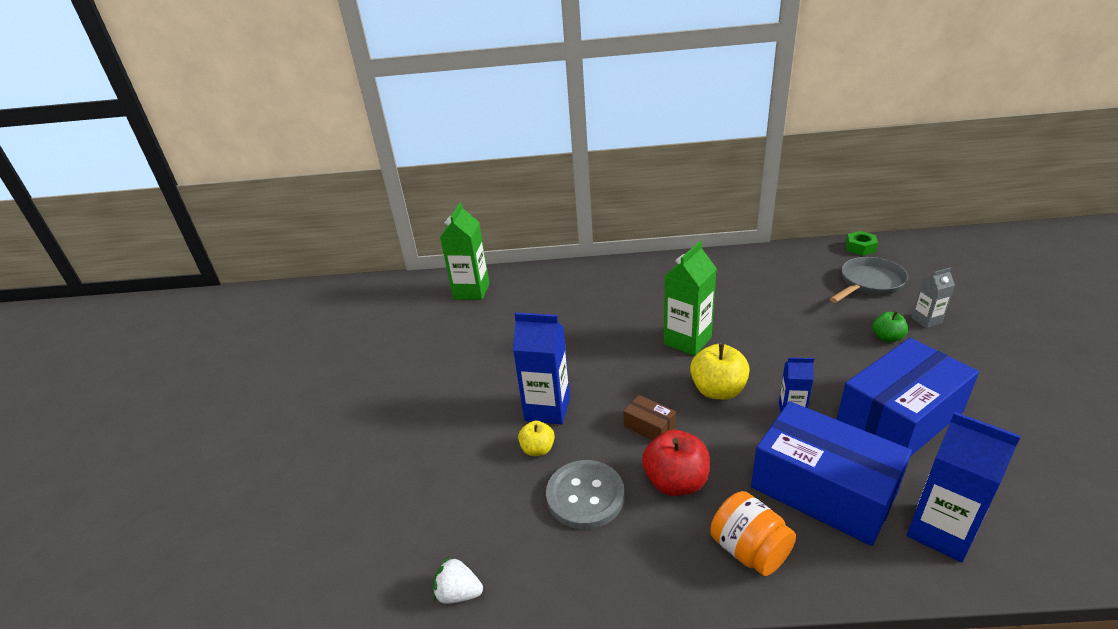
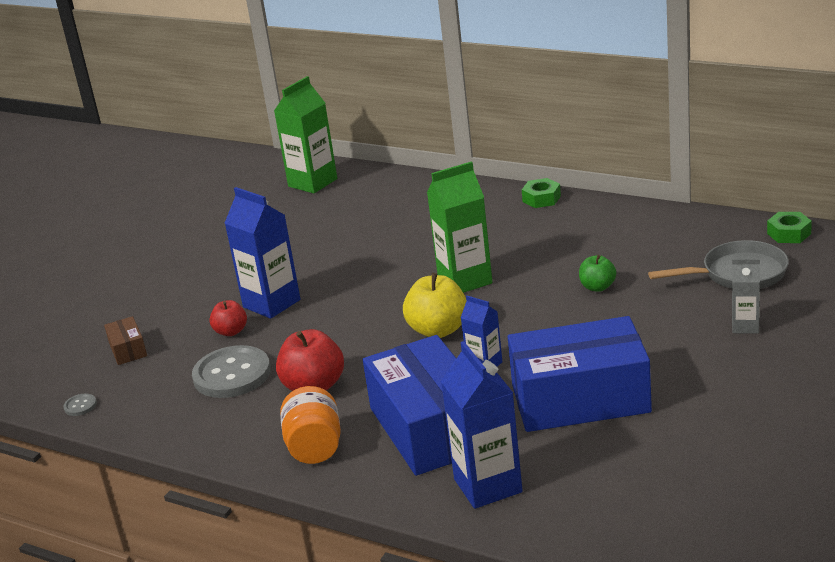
camera: 30 degrees right, 5 degrees down
(459, 593) = (80, 406): white strawberry -> grey button
(538, 449) = (231, 331): yellow apple -> red apple
(649, 426) = (341, 341): brown box -> brown box (128, 349)
(667, 262) = (541, 199): none -> green nut
(887, 338) = (675, 331): green apple -> green apple (597, 287)

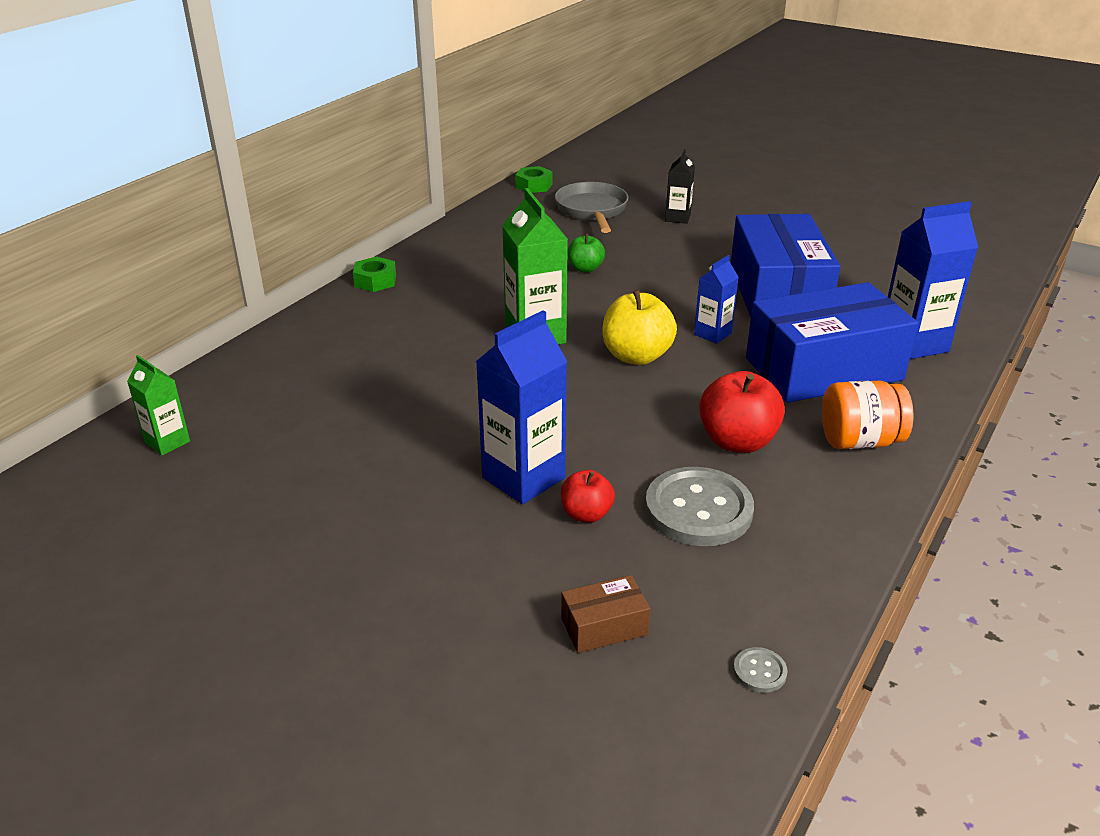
camera: 90 degrees left, 5 degrees up
(312, 183) = (167, 442): green carton -> green carton, size x0.56
(745, 326) = (677, 218): grey carton -> black carton

